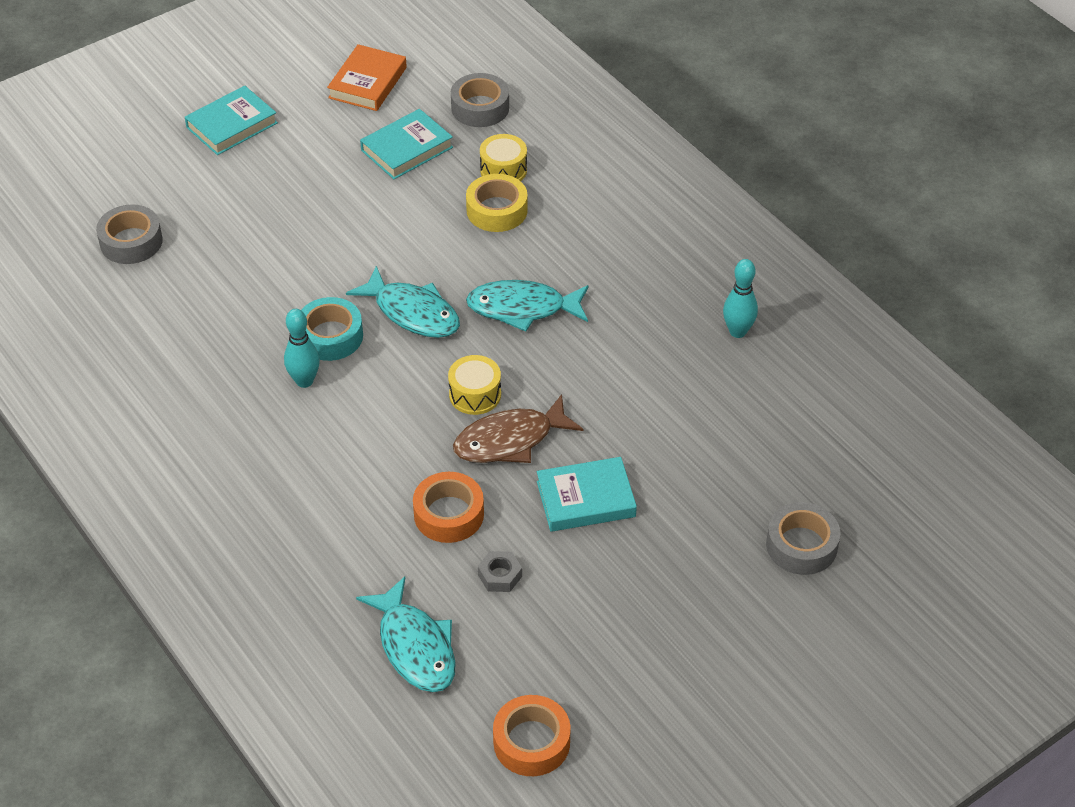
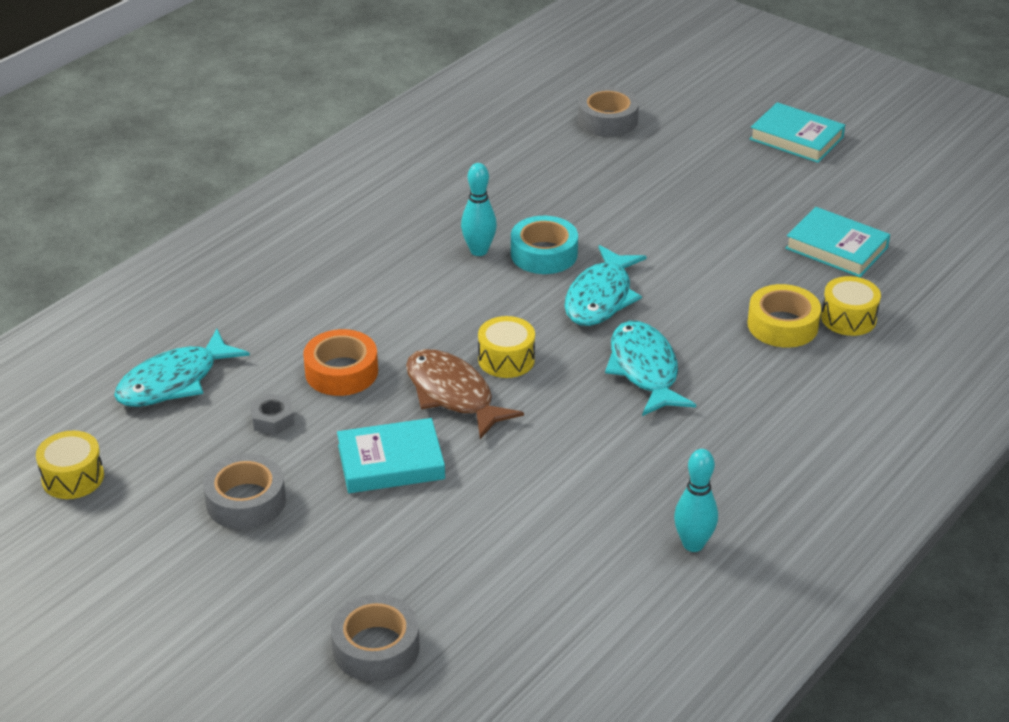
camera: 75 degrees right, 10 degrees down
(367, 83) = (919, 203): orange book -> none
(480, 107) = (937, 284): grey tape -> grey tape (246, 501)
(531, 742) = (73, 477): orange tape -> yellow drum
(586, 499) = (391, 462): turquoise book -> turquoise book turned 75 degrees counterclockwise

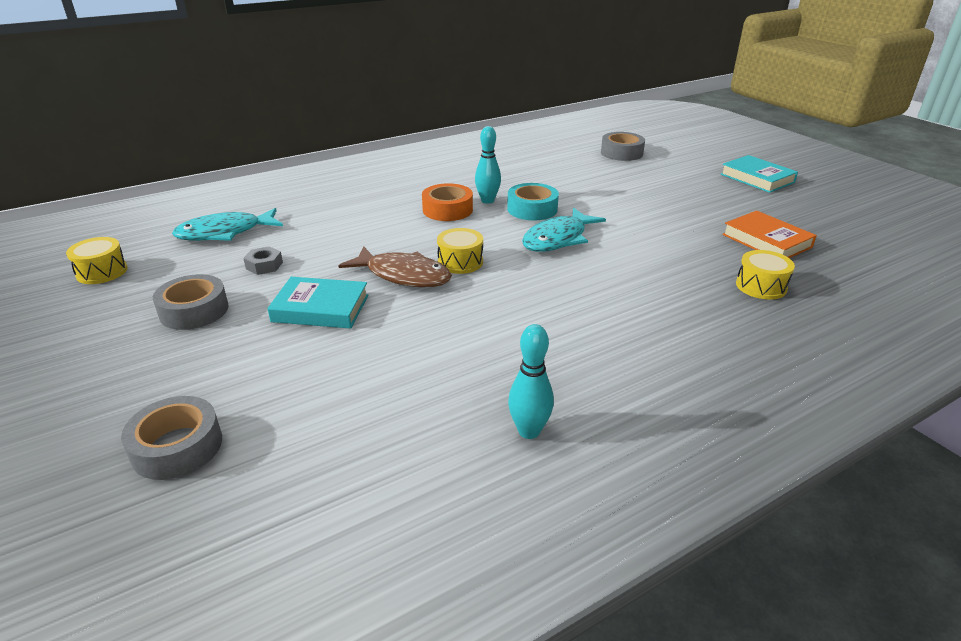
camera: 20 degrees right, 5 degrees down
(341, 372) = (337, 247): orange tape -> orange tape (447, 210)
(453, 394) = (403, 275): brown fish -> brown fish turned 135 degrees clockwise
(644, 370) = (565, 288): turquoise fish -> none
(782, 325) = (699, 280): yellow tape -> none
(836, 248) = (766, 241): turquoise book -> orange book

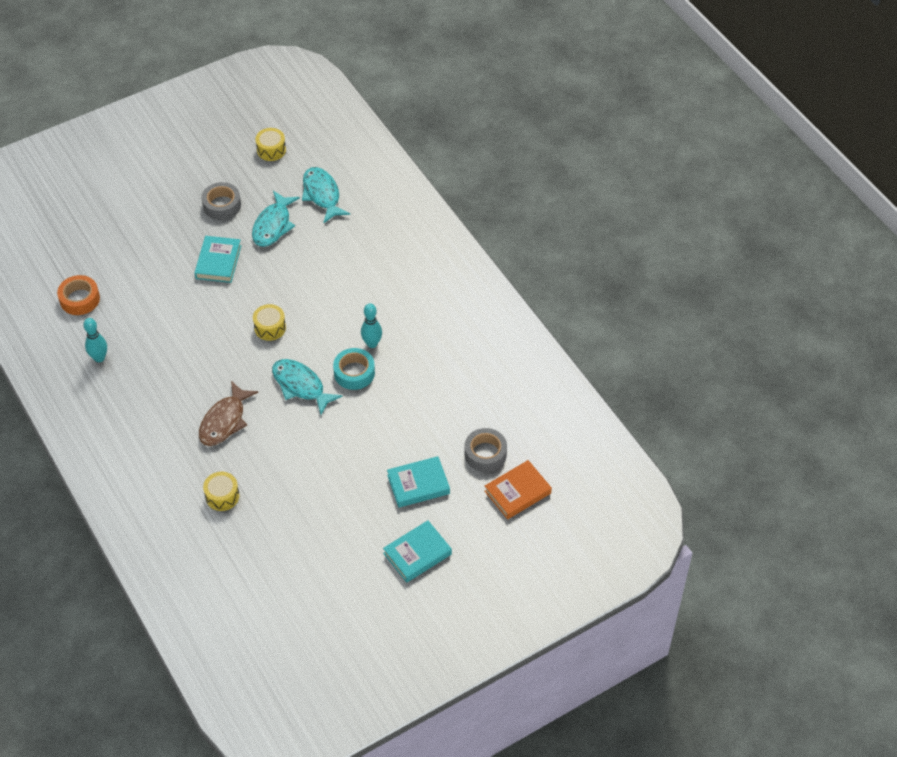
camera: 90 degrees right, 20 degrees up
(177, 447) = (108, 230): grey tape -> none
(264, 265) = (273, 225): grey nut -> turquoise fish
(403, 275) = (254, 298): brown fish -> brown fish (224, 421)
(447, 210) = (355, 318): orange tape -> orange tape (79, 299)
(673, 178) = (418, 484): none -> turquoise book
(766, 241) = (289, 521): orange book -> orange book (517, 492)

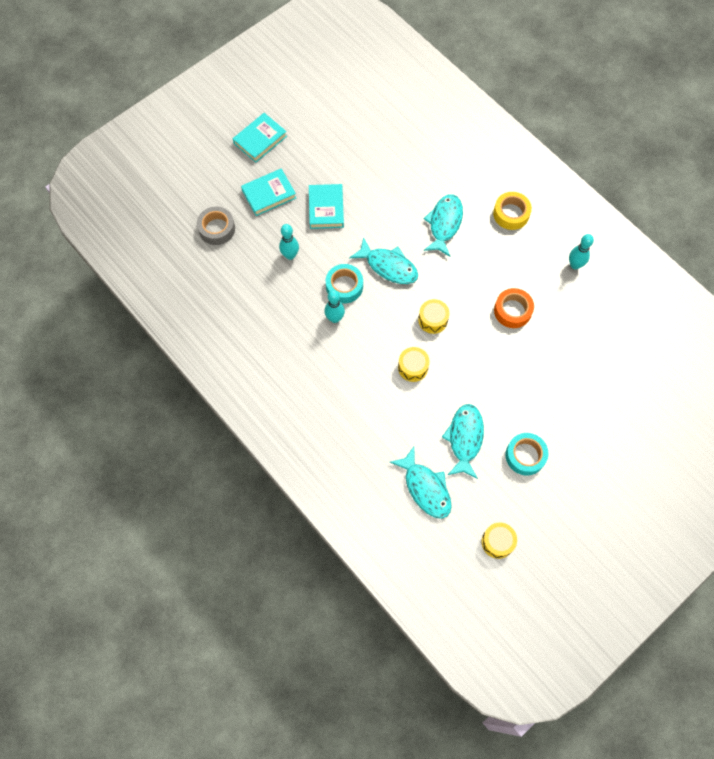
camera: 170 degrees right, 15 degrees up
(79, 299) = (619, 321): orange tape -> orange tape (512, 311)
(145, 420) = (511, 214): none -> yellow tape
(218, 262) = (505, 385): turquoise book -> turquoise book (326, 208)
(222, 205) = (525, 456): grey tape -> turquoise tape
(222, 496) = (425, 161): yellow drum -> yellow drum (413, 367)
(224, 421) = (444, 224): brown fish -> turquoise fish
(406, 413) = (290, 255): none -> turquoise bowling pin
(517, 492) = (186, 200): orange book -> none

